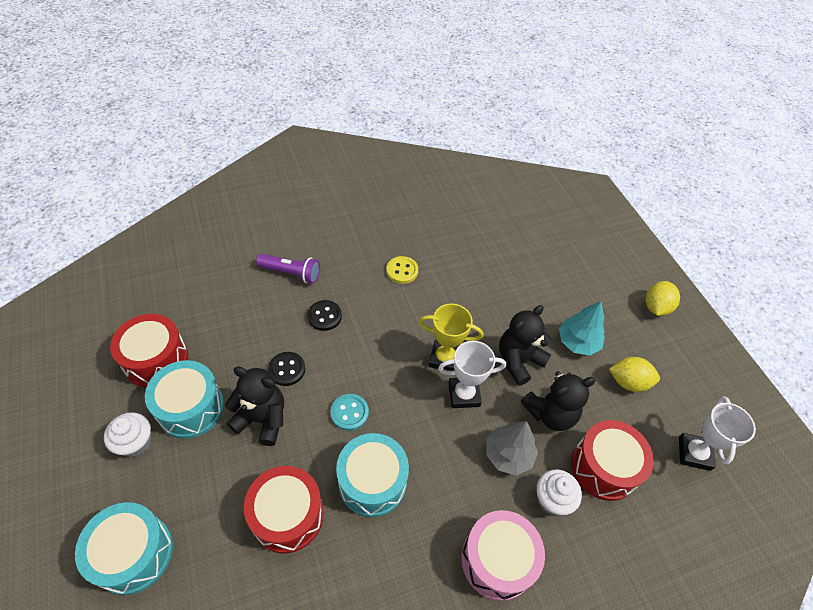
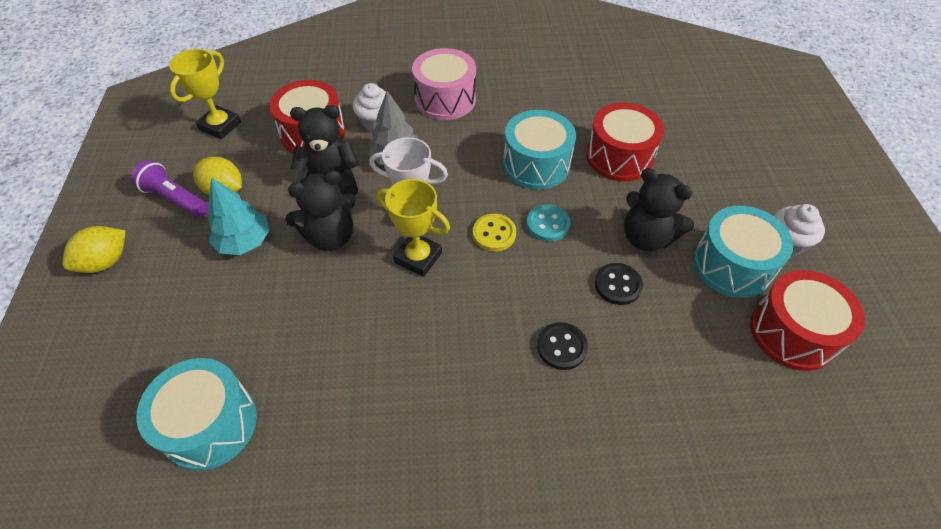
camera: 160 degrees left, 0 degrees up
(134, 553) = (756, 159): turquoise drum -> turquoise drum (210, 424)
(291, 273) = (608, 436): purple flashlight -> purple flashlight (175, 199)
(402, 271) = (426, 399): yellow button -> yellow button (494, 234)
(694, 453) = (220, 126): white trophy -> yellow trophy

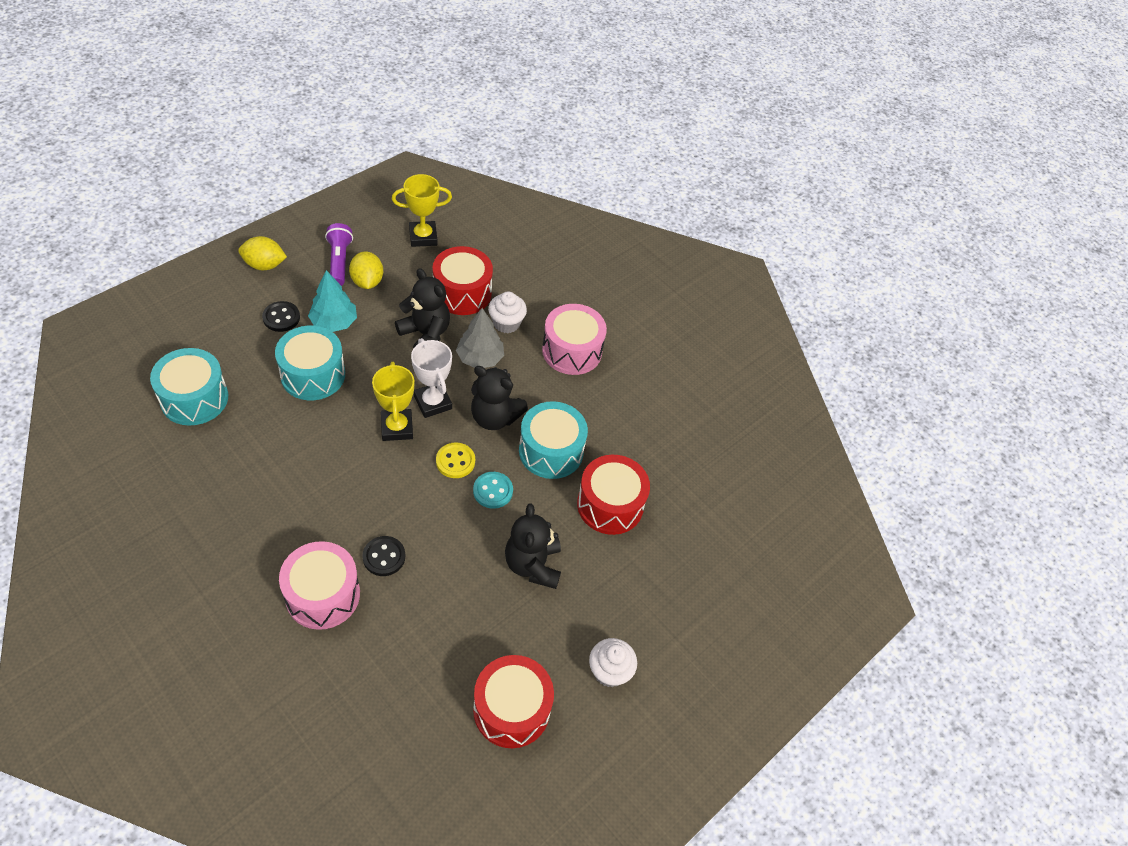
camera: 45 degrees right, 0 degrees up
(330, 236) = (375, 366): black teddy bear -> black teddy bear (494, 417)
(572, 427) = (323, 595): none -> pink drum
(618, 285) = (468, 566): black button -> black button (281, 318)
(732, 265) = (551, 639): turquoise drum -> turquoise drum (313, 375)

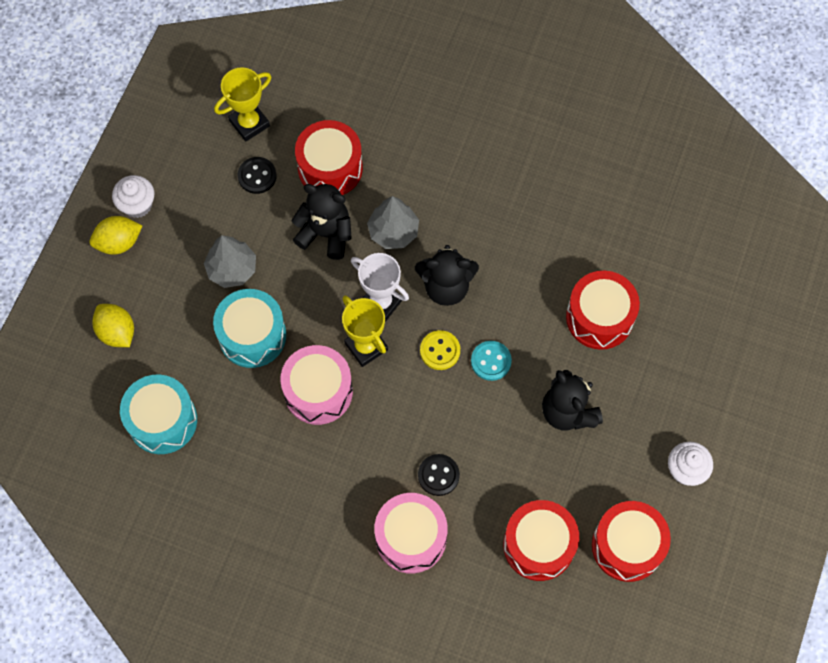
camera: 20 degrees left, 15 degrees up
(281, 318) = (178, 292): black button -> black button (257, 176)
(334, 322) = (232, 269): turquoise tree -> grey tree
(339, 261) = (188, 198): purple flashlight -> none
(367, 281) = (231, 206): yellow lemon -> yellow lemon (117, 332)
(430, 663) = (538, 545): none -> red drum
(506, 323) = (393, 179): white cupcake -> white cupcake (137, 205)
(551, 451) = (517, 293): turquoise drum -> none
(572, 351) = (472, 176): pink drum -> pink drum (318, 391)

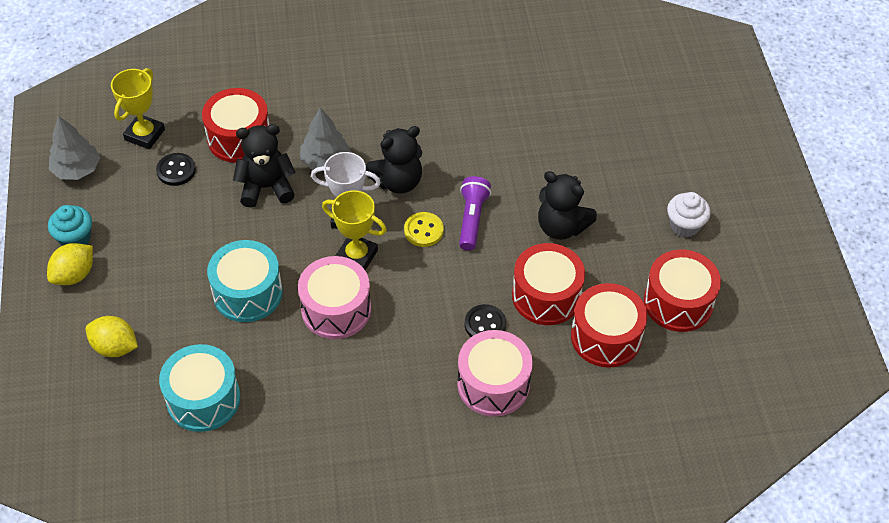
camera: 30 degrees left, 15 degrees down
(137, 205) = (75, 238): white cupcake -> turquoise cupcake
(232, 269) = (196, 250): grey tree -> grey tree (77, 169)
(491, 361) = (472, 219): turquoise button -> purple flashlight
(599, 317) = (540, 149): red drum -> red drum (546, 296)

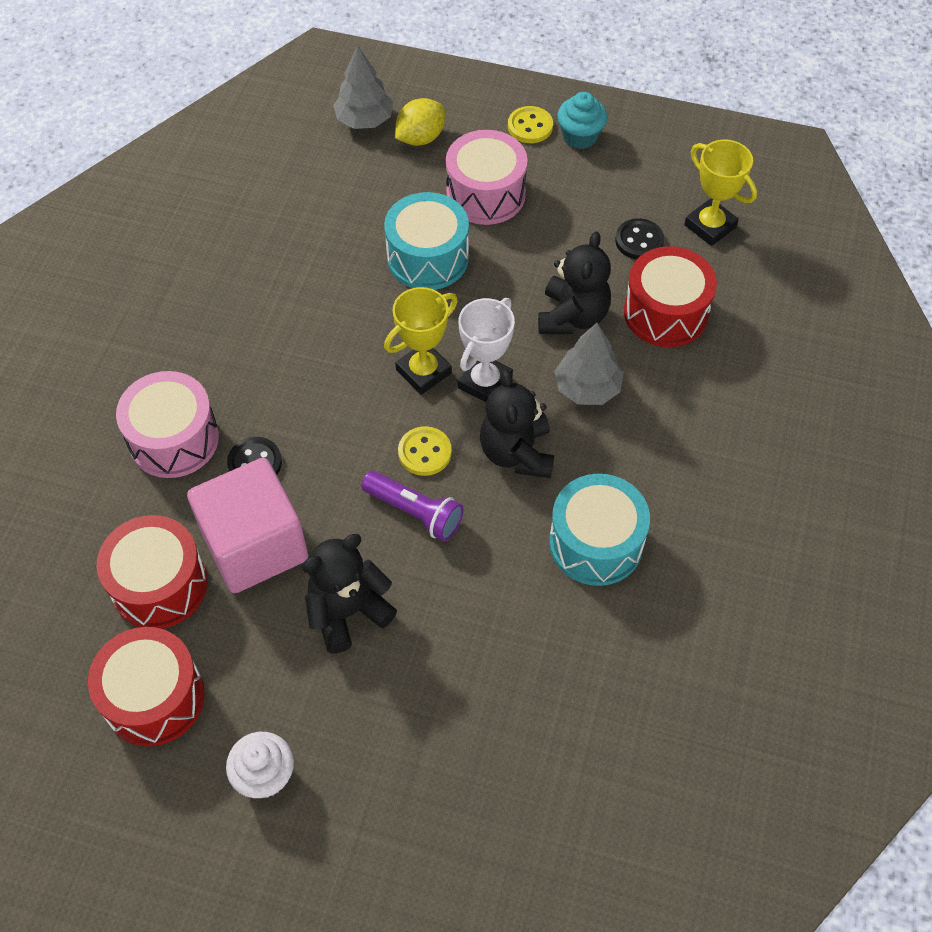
camera: 115 degrees right, 5 degrees up
(74, 275) = (530, 126): yellow lemon -> yellow button
(77, 169) = (680, 157): grey tree -> grey tree (364, 120)
(203, 399) = (317, 188): turquoise drum -> turquoise drum (596, 543)
(336, 309) = (360, 328): pink drum -> pink drum (486, 194)
(546, 296) = (255, 545): red drum -> pink cube

